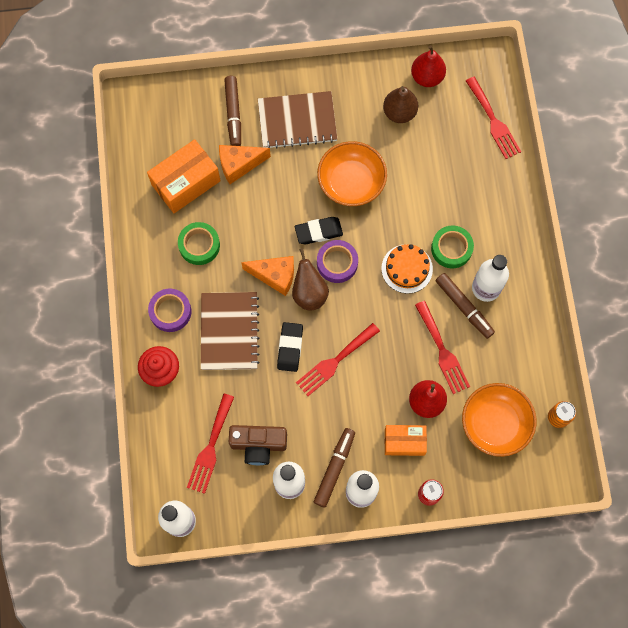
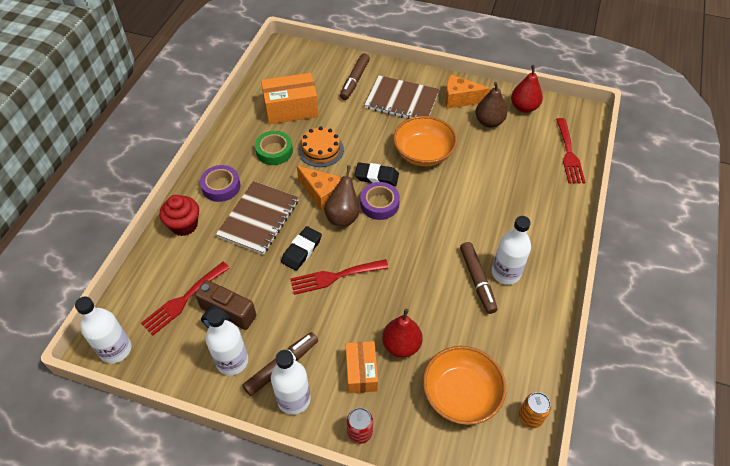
camera: 25 degrees right, 20 degrees down
(239, 165) = (339, 112): orange cheese -> orange cheese (460, 99)
(404, 442) = (361, 372): orange box -> orange box turned 60 degrees clockwise
(407, 268) = (439, 230): orange cake -> orange cake (321, 150)
(442, 351) = (439, 308): red fork -> none
(451, 249) = (487, 230): green tape -> none

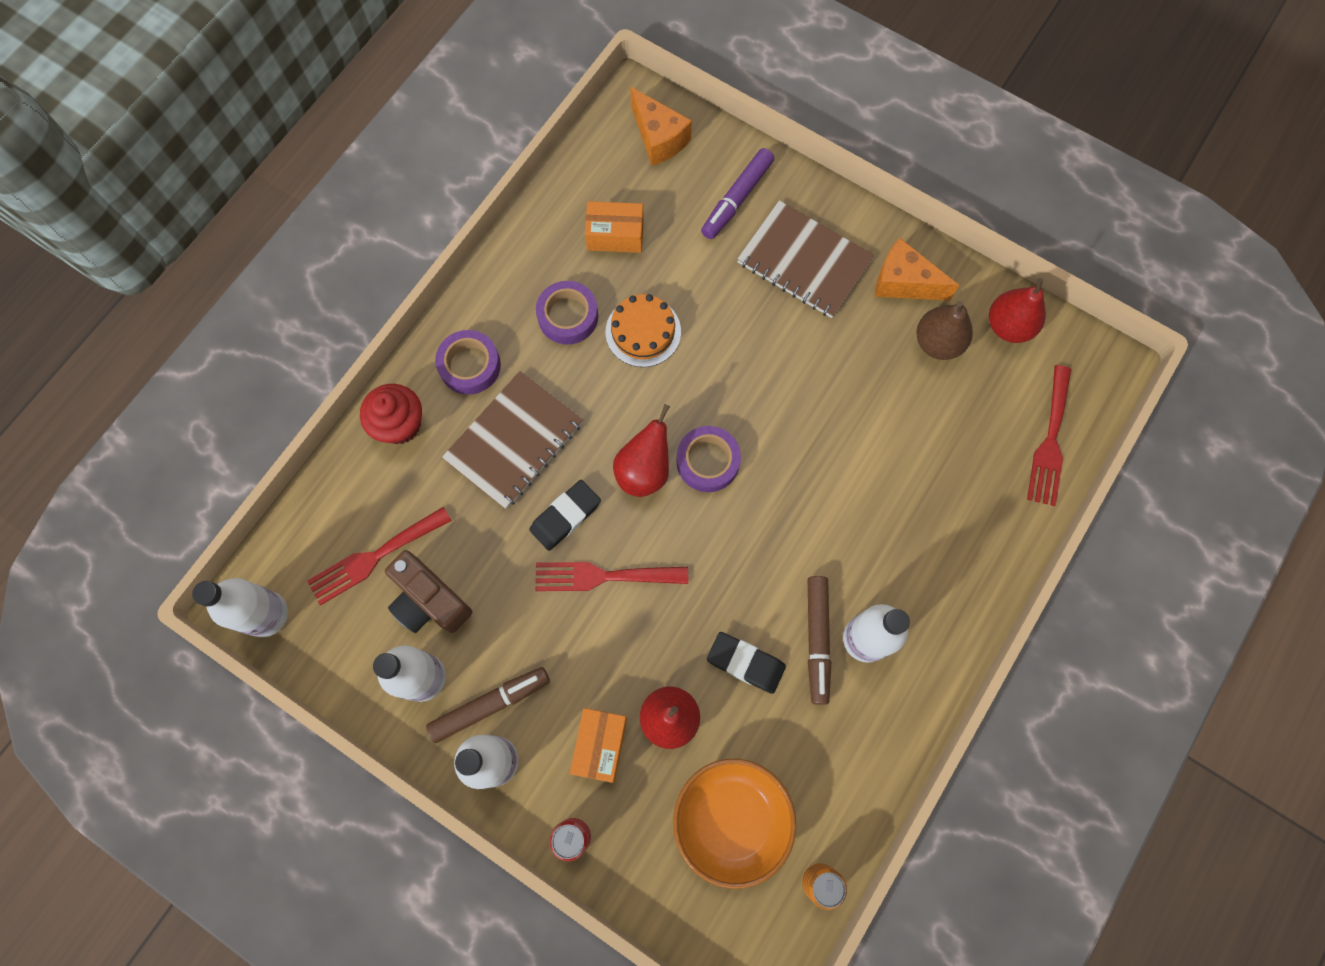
camera: 15 degrees right, 20 degrees up
(274, 151) = (568, 316): green tape -> purple tape
(291, 109) = (615, 235): orange box -> orange box, size x0.64
(321, 194) = (622, 419): orange cheese -> orange cheese (658, 138)
(343, 216) = (644, 470): brown pear -> red pear
(355, 80) = (737, 199): brown marker -> purple marker
(376, 177) = (718, 407): black eraser -> black eraser (745, 663)
(423, 153) = (807, 380): orange bowl -> none

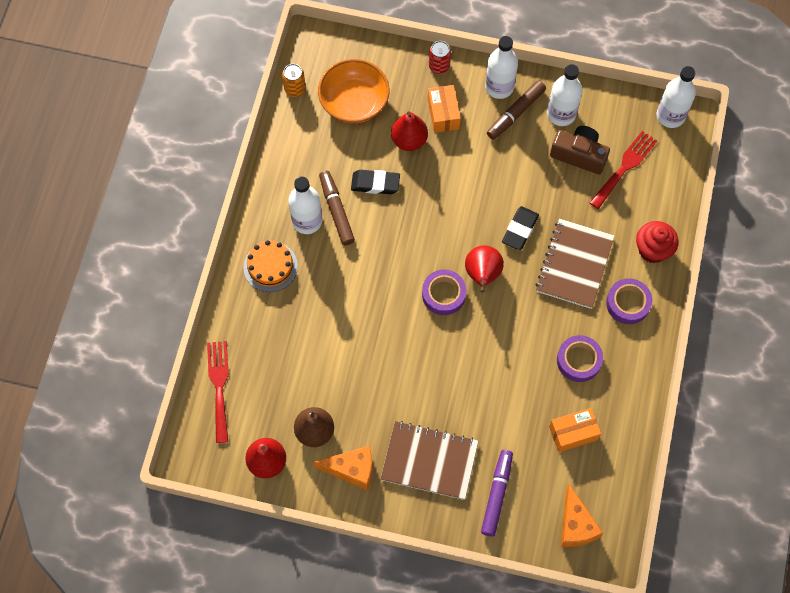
camera: 160 degrees right, 5 degrees down
(603, 576) = (481, 203): red fork -> none
(643, 332) = (522, 367): orange cake -> orange cake (270, 266)
(658, 138) = (575, 525): orange cheese -> orange cheese turned 135 degrees counterclockwise

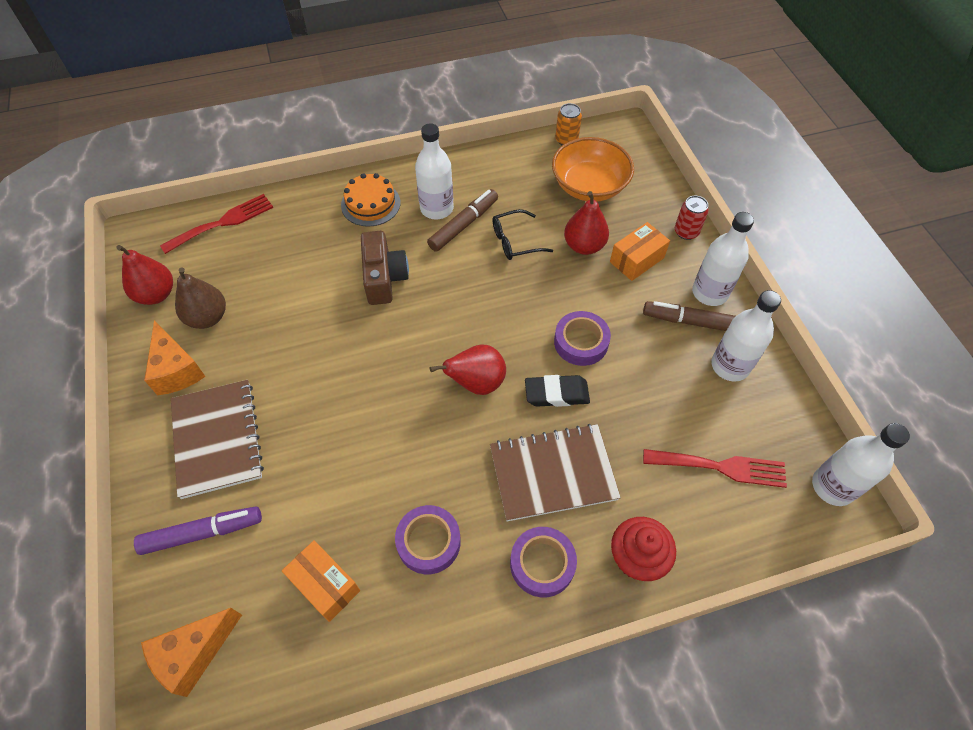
camera: 60 degrees right, 10 degrees down
(375, 184) = (515, 241): black eraser -> black glasses
(443, 294) = (429, 357): purple tape -> purple tape (581, 342)
(579, 155) = (695, 409): brown camera -> brown camera (384, 278)

